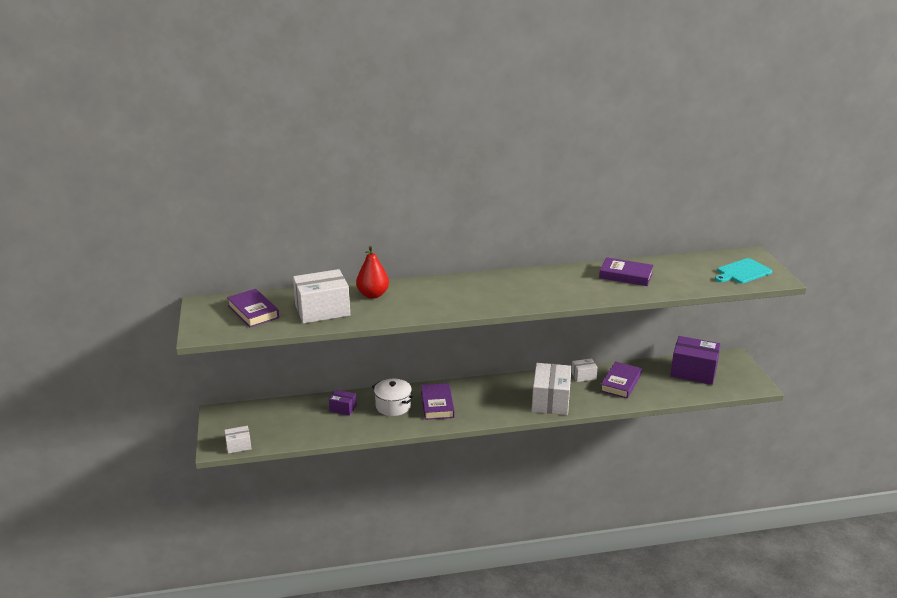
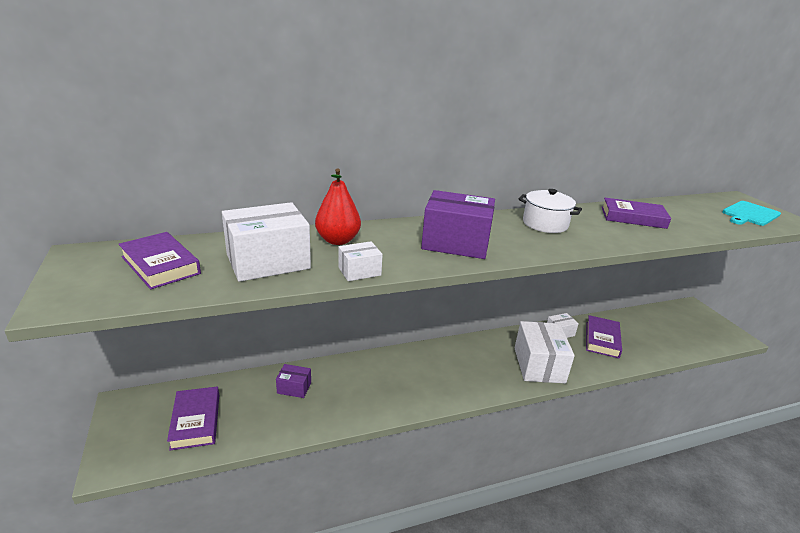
camera: 10 degrees left, 0 degrees up
(238, 445) = (146, 458): white box -> white box (359, 271)
(393, 406) = (357, 381): white pot -> white pot (545, 224)
(437, 404) = (410, 376): purple book -> purple book (195, 421)
(693, 372) = (665, 324): purple box -> purple box (456, 243)

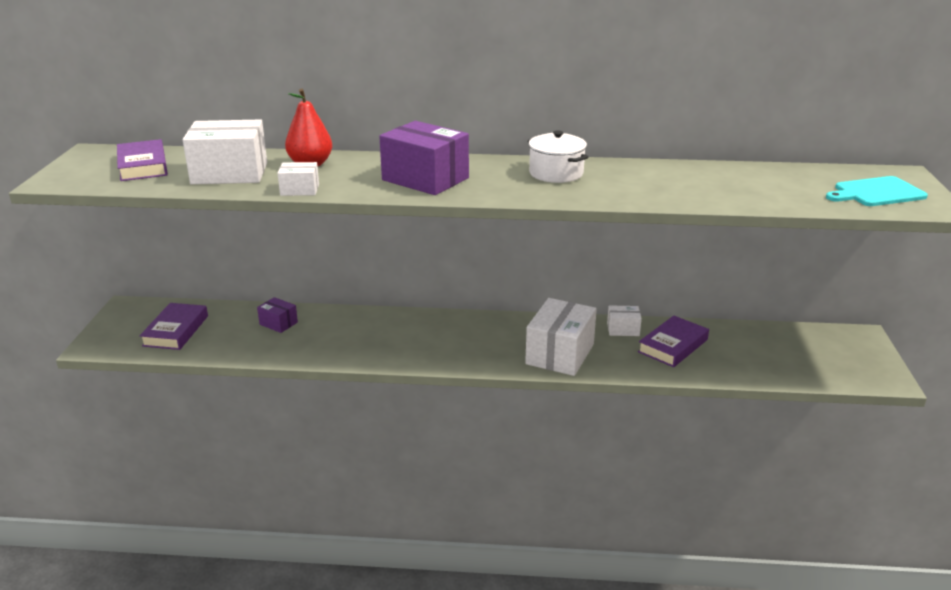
camera: 25 degrees right, 0 degrees up
(633, 217) = (685, 179): purple book -> none

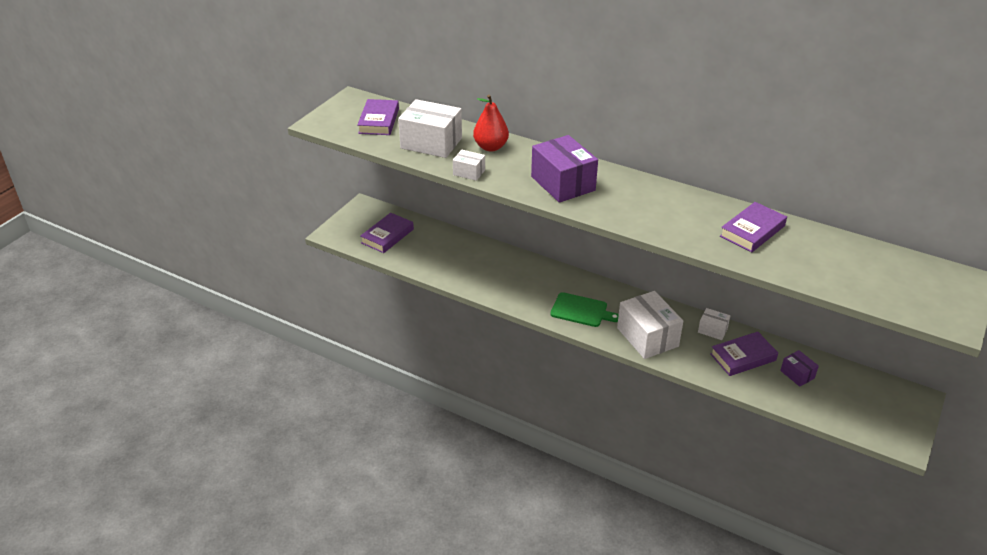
camera: 25 degrees right, 10 degrees up
(278, 323) = (458, 249): purple box -> purple box (797, 374)
(468, 348) = (581, 310): none -> green cutting board
(556, 173) = (665, 202): white pot -> none
(560, 354) = (647, 337): white box -> white box turned 75 degrees counterclockwise
(669, 178) = (752, 231): none -> purple book
(876, 192) = (918, 293): turquoise cutting board -> none

